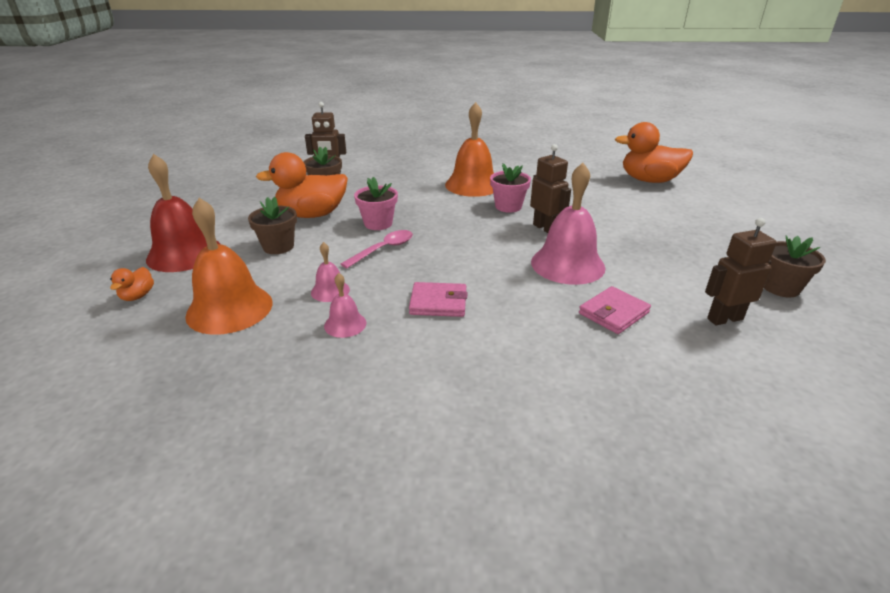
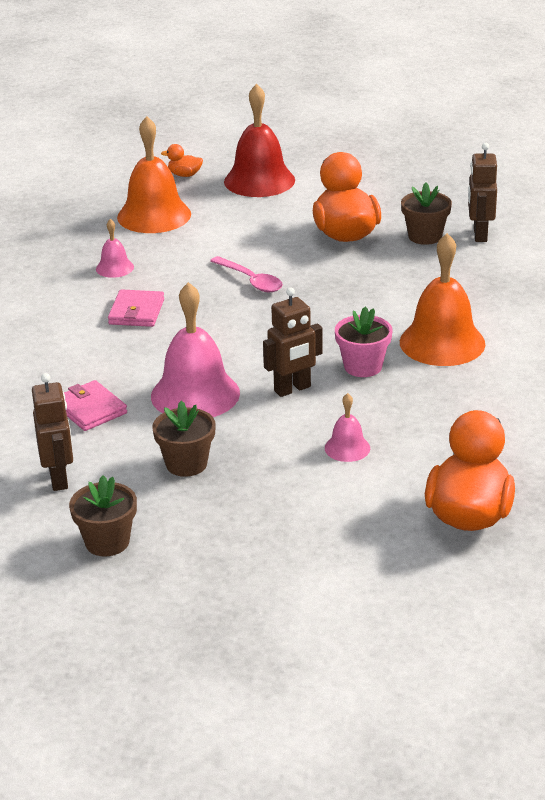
camera: 95 degrees right, 0 degrees up
(278, 246) = (266, 223): brown flower pot -> brown flower pot (186, 464)
(330, 291) = (172, 257): pink bell -> pink bell (347, 448)
(378, 223) = (317, 275): pink flower pot -> none

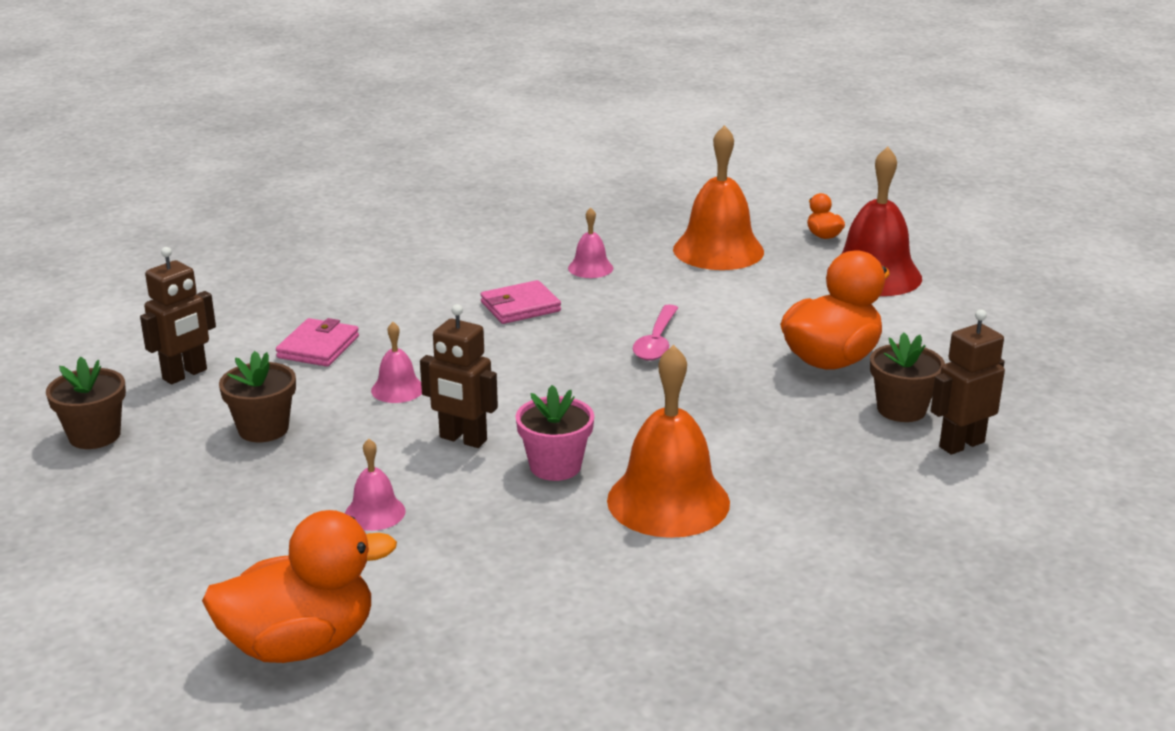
camera: 55 degrees right, 5 degrees down
(195, 394) = (397, 389): pink bell -> pink bell, size x0.49

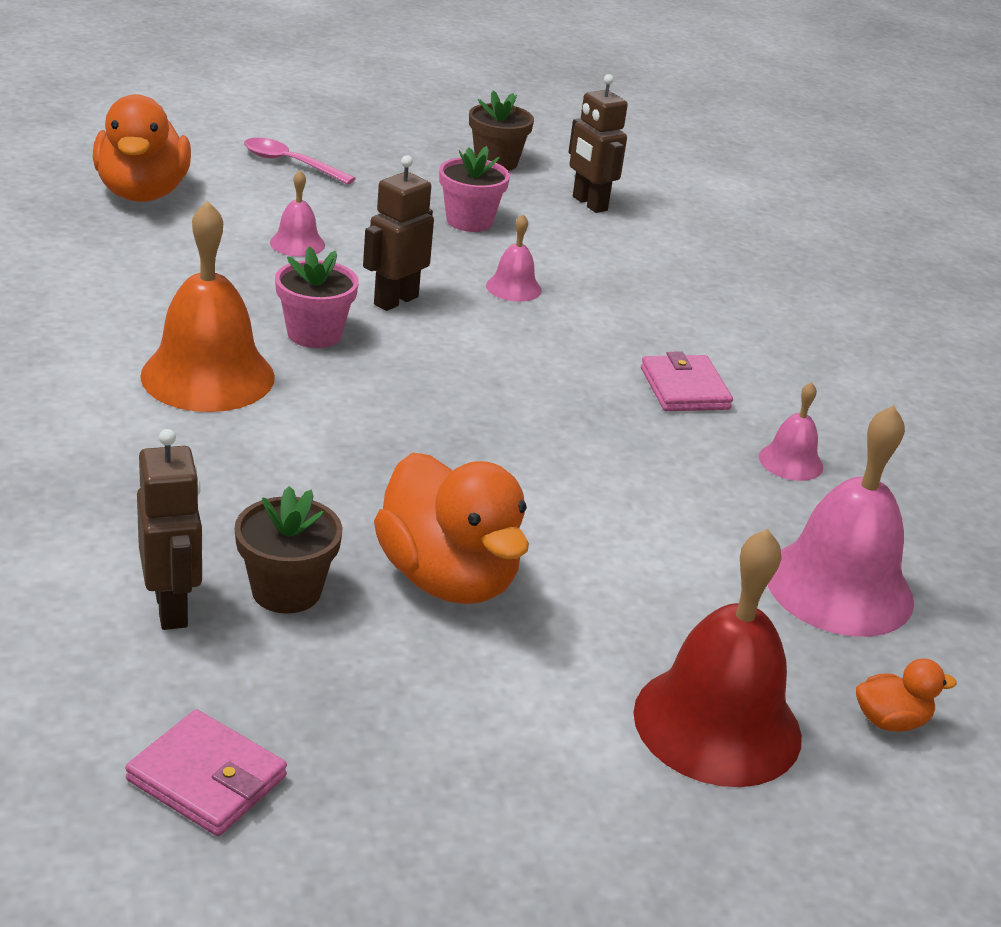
camera: 100 degrees right, 5 degrees up
(263, 429) = (469, 221): brown flower pot -> pink flower pot
(318, 347) = (622, 265): pink wallet -> pink wallet (207, 778)
(656, 342) = (557, 457): pink spoon -> pink spoon (290, 164)
(718, 250) = (839, 587): orange bell -> pink bell

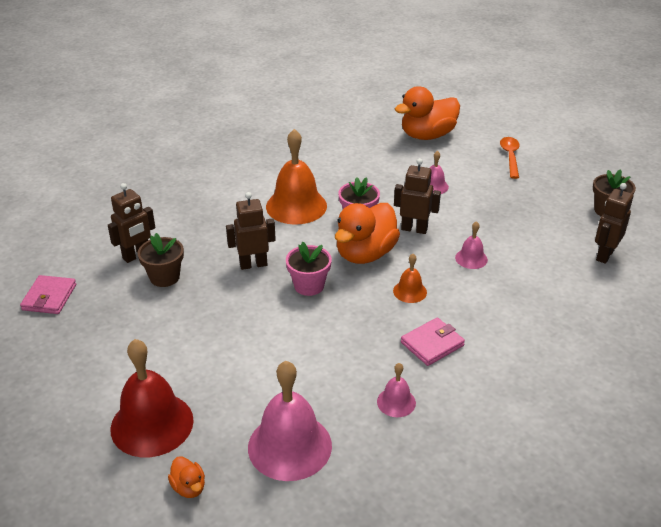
camera: 70 degrees right, 5 degrees up
(290, 164) = (510, 157): pink spoon -> orange spoon
(344, 476) = (253, 264): none -> brown robot
(448, 578) = (202, 315): orange duck -> orange duck (365, 254)
(469, 221) = (524, 224): pink flower pot -> pink flower pot (309, 286)
(550, 361) = (410, 291): none -> orange bell

